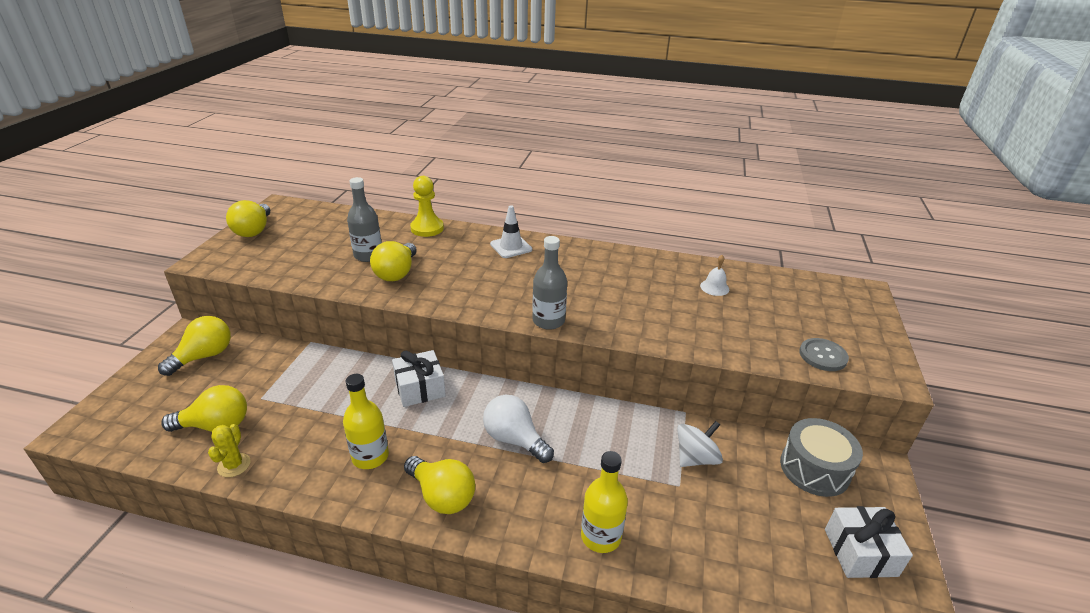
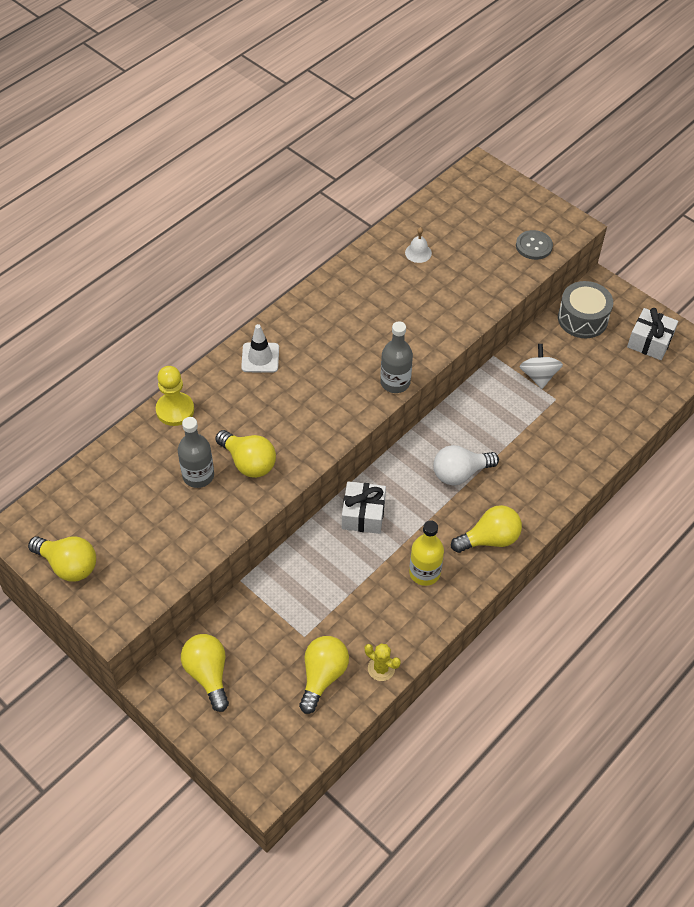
camera: 60 degrees left, 20 degrees up
(601, 536) = (571, 463): yellow bottle -> none

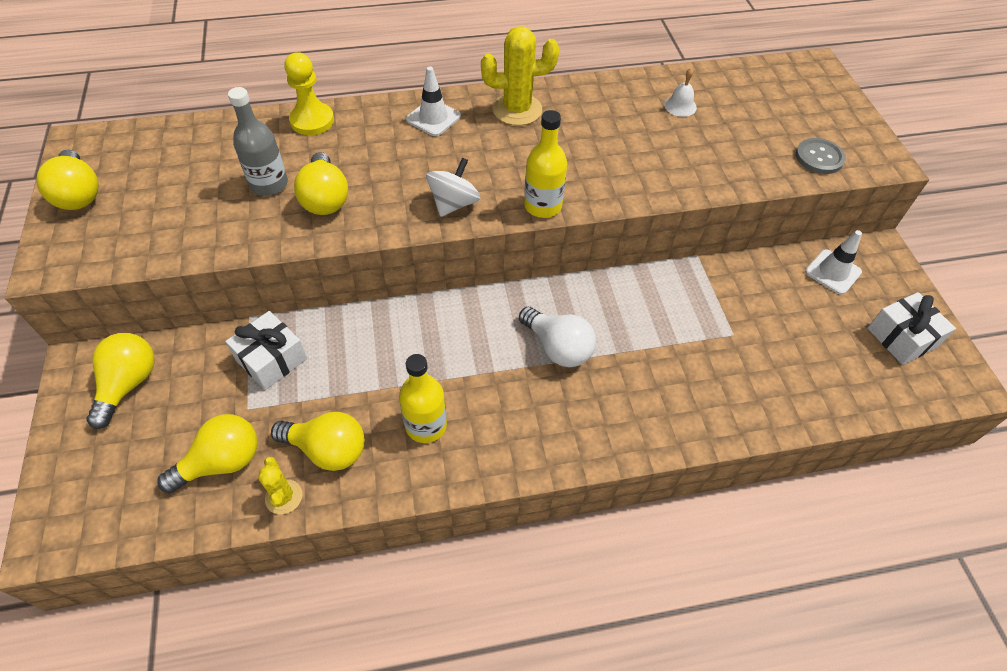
camera: 35 degrees right, 0 degrees up
(312, 318) = (517, 110): none -> yellow cactus
(363, 514) = (421, 327): white gift -> white gift (271, 359)
(395, 382) = (542, 206): grey bottle -> yellow bottle
(460, 473) = (558, 347): white light bulb -> white light bulb turned 150 degrees counterclockwise
(489, 539) = (528, 436): yellow light bulb -> yellow light bulb (327, 449)
(538, 376) = (732, 301): white spinning top -> white spinning top (454, 203)
(582, 319) = (833, 272): grey drum -> white traffic cone

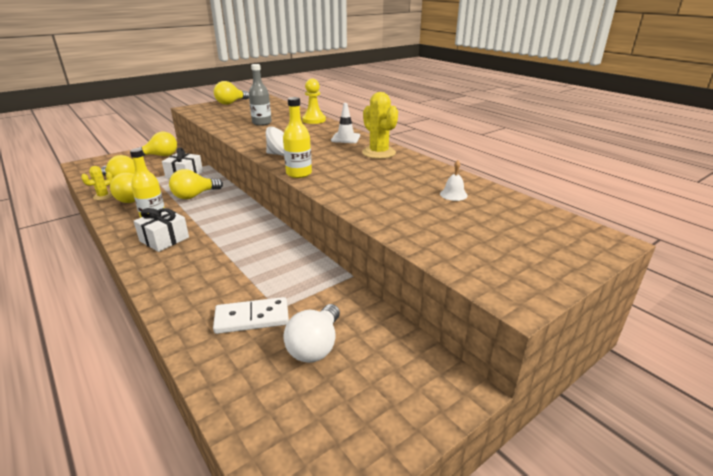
camera: 65 degrees right, 25 degrees down
(325, 198) = (261, 132): yellow light bulb -> yellow light bulb (194, 196)
(558, 347) = (227, 240): white light bulb -> white light bulb (315, 346)
(741, 360) = (252, 318): none -> white domino
(819, 157) = (471, 260): grey button -> none
(833, 272) = (397, 356): white traffic cone -> none
(901, 337) = (340, 426): white gift -> white gift (164, 239)

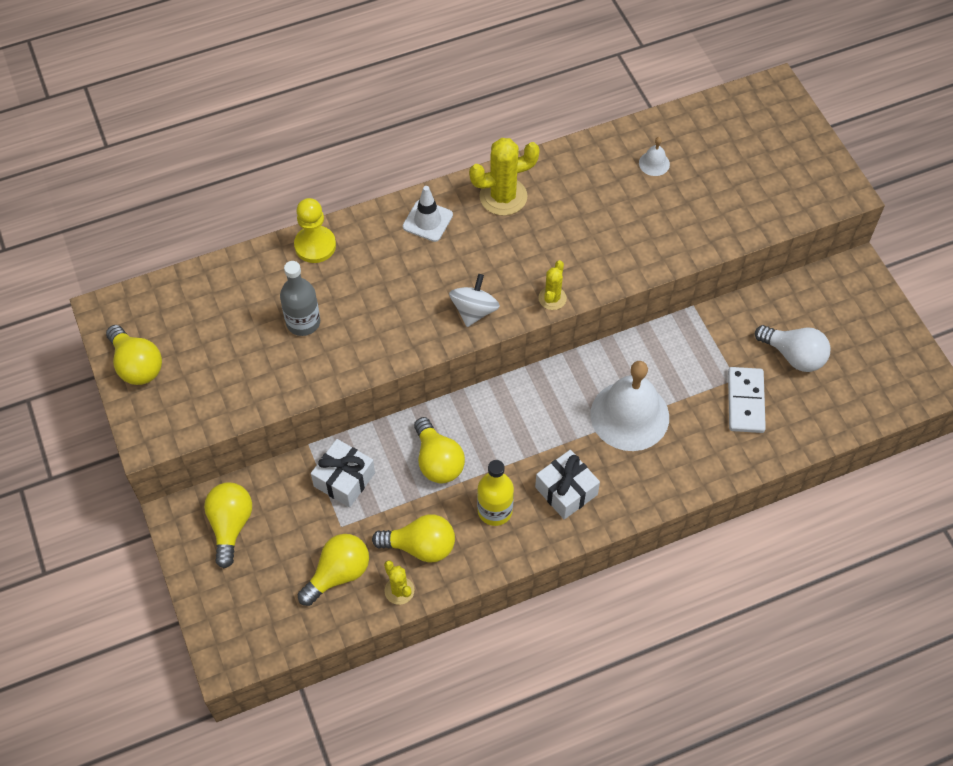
camera: 75 degrees left, 30 degrees up
(232, 257) = (629, 415): none -> white bell
(299, 173) = (552, 298): yellow bottle -> yellow cactus

